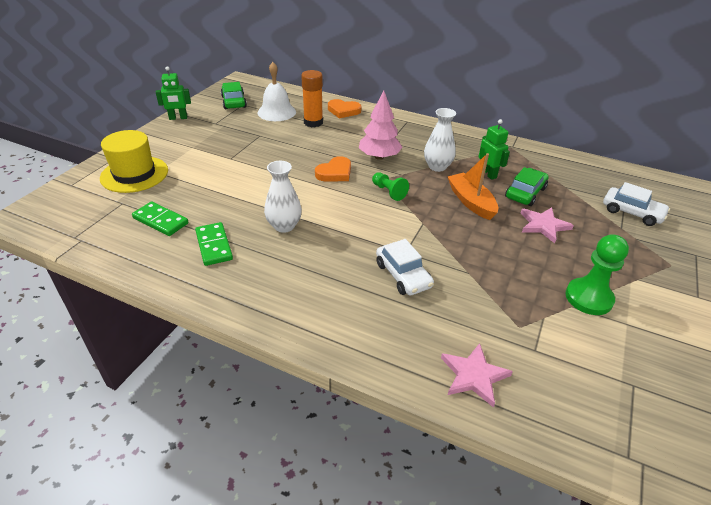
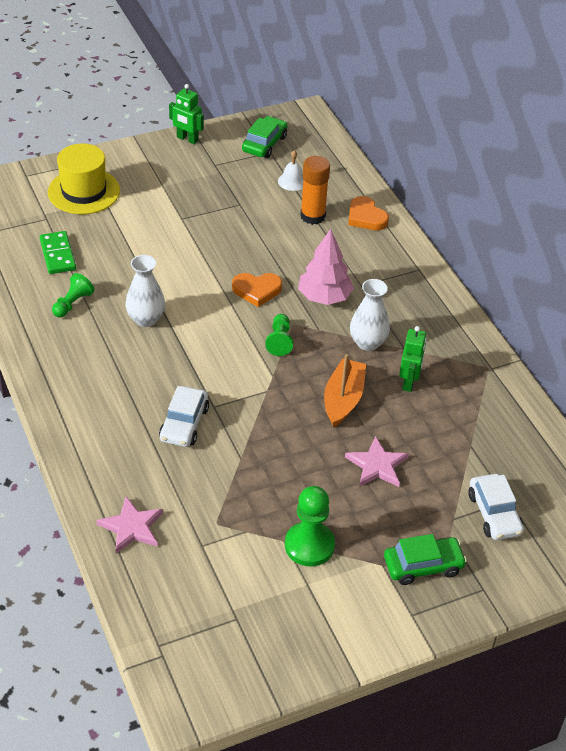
camera: 40 degrees right, 5 degrees up
(214, 246) = (72, 304): green domino -> green pawn
(276, 112) = (292, 181): white bell -> white bell, size x0.58
(525, 193) = (414, 425): green car -> green car (423, 566)

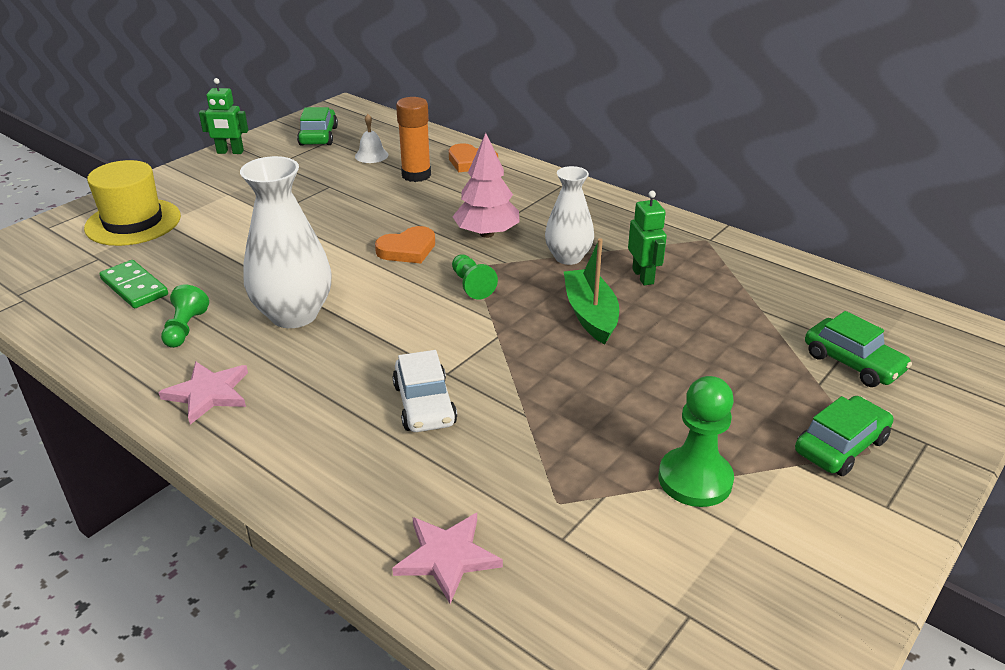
camera: 25 degrees left, 10 degrees down
(146, 319) = (294, 314): white vase -> white vase, size x1.57
(343, 399) = (590, 315): orange boat -> green boat
(377, 465) = (687, 363): pink star -> pink star (208, 393)
(494, 514) = (853, 363): white car -> green car

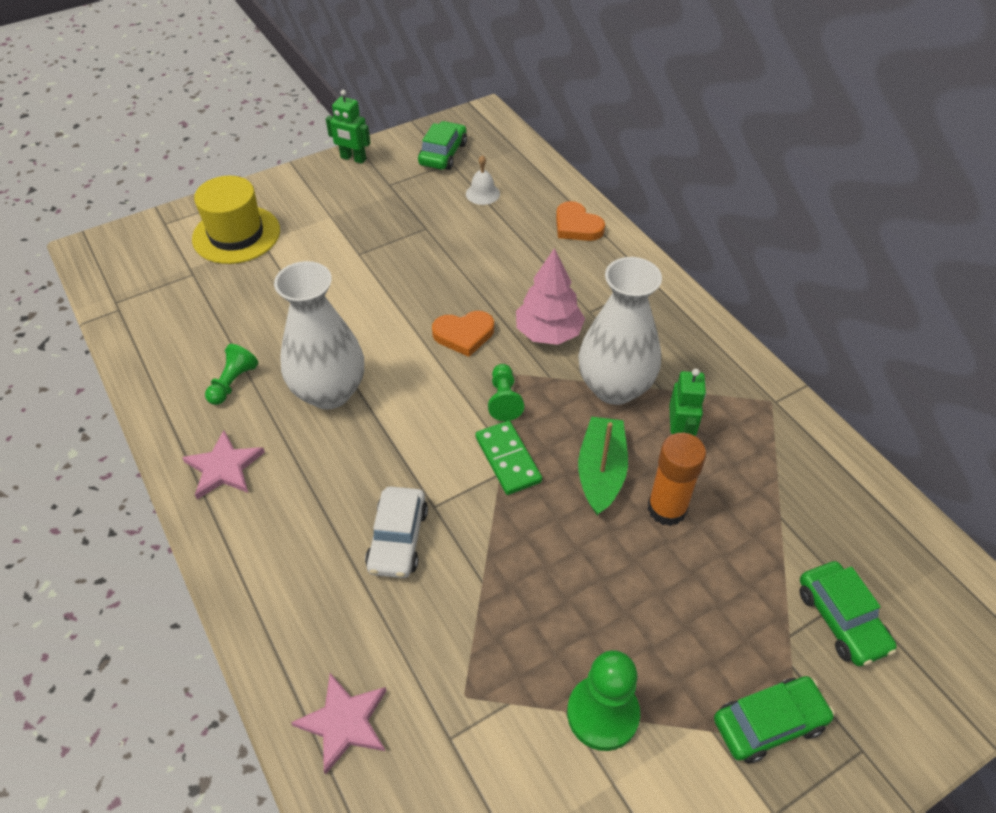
camera: 20 degrees right, 15 degrees up
(134, 287) = (209, 319): green domino -> green domino (507, 459)
(416, 175) = (514, 232): orange glue stick -> orange glue stick (667, 509)
(568, 257) = (614, 387): white vase -> white vase, size x1.57

